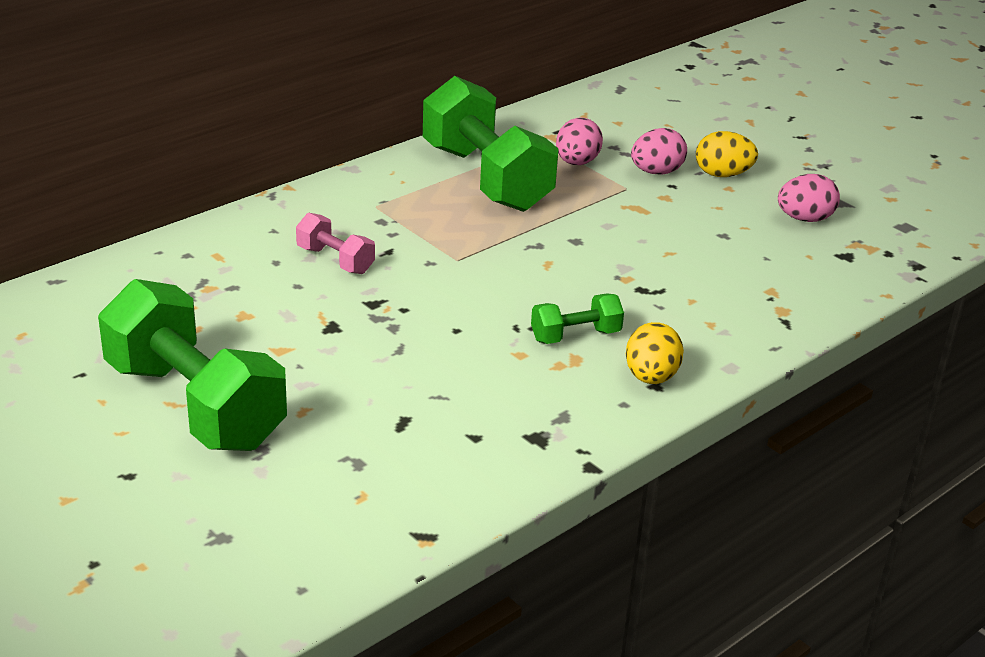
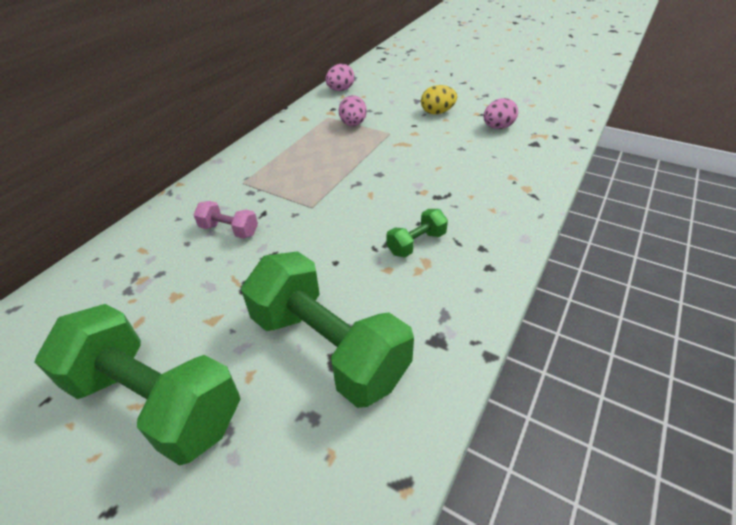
camera: 15 degrees left, 10 degrees up
(486, 178) = (305, 147): green dumbbell -> green dumbbell (328, 347)
(651, 377) = (482, 262): yellow egg -> none
(656, 172) = (401, 119): pink egg -> pink egg (340, 90)

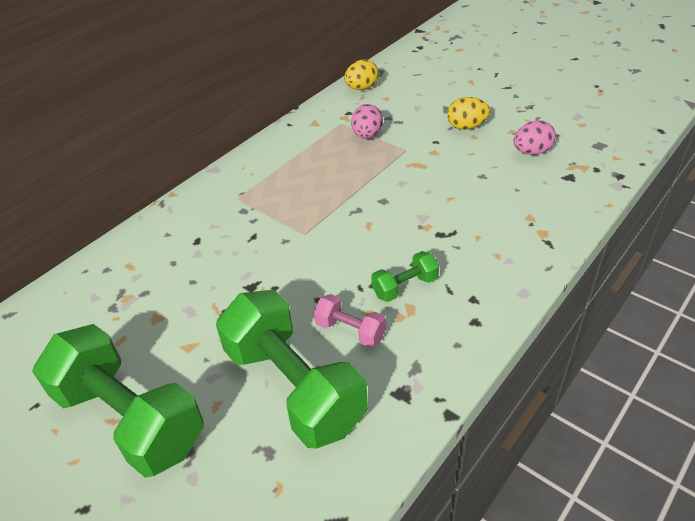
camera: 10 degrees right, 0 degrees up
(229, 230) = (216, 252): pink dumbbell -> pink dumbbell (350, 331)
(340, 90) = (361, 88): pink egg -> yellow egg

